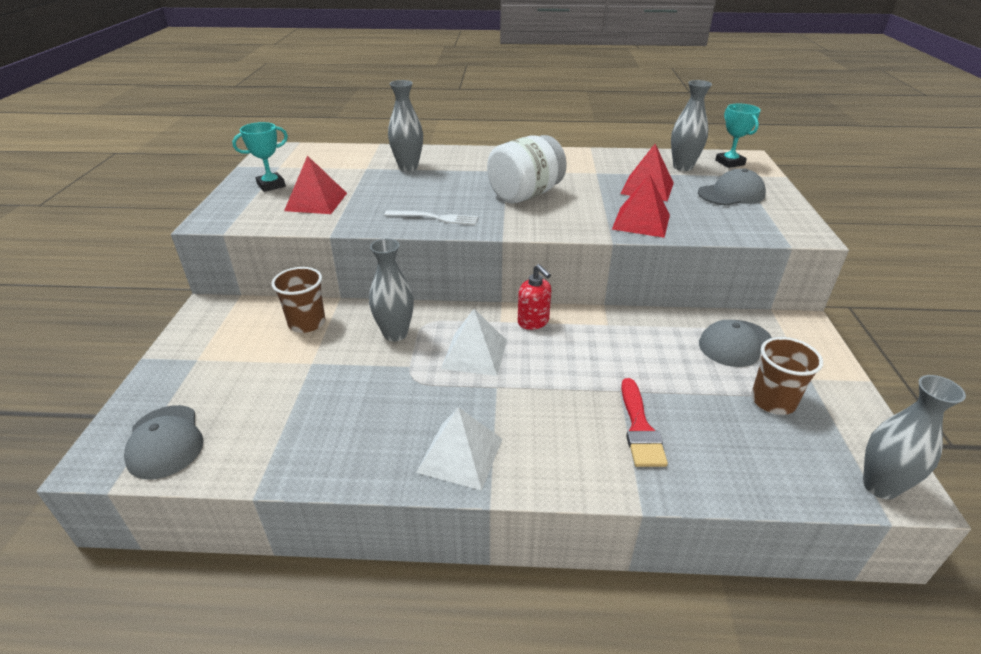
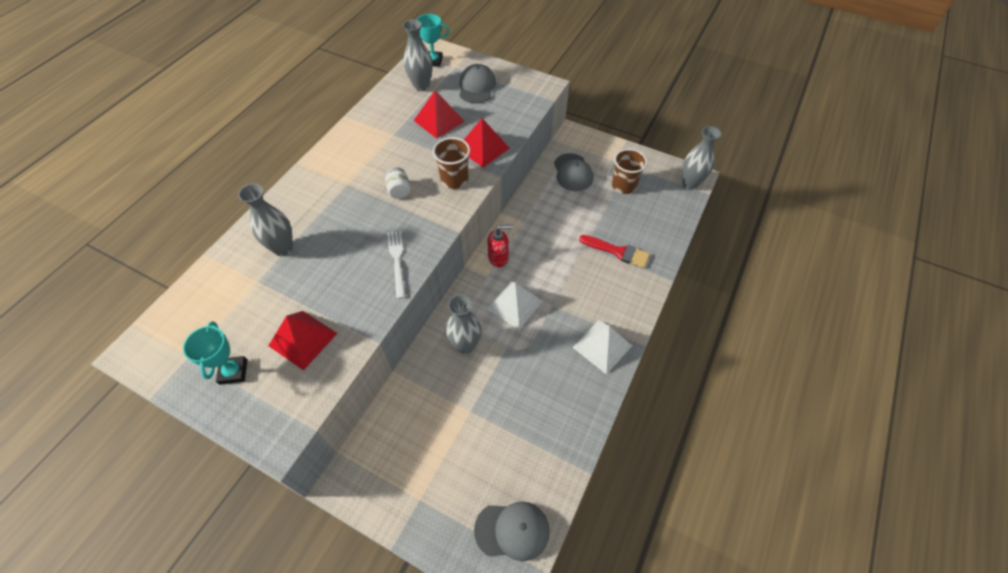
camera: 65 degrees left, 20 degrees up
(307, 323) = (416, 404): brown cup -> brown cup (454, 179)
(435, 218) = (397, 261): white fork -> white fork turned 45 degrees counterclockwise
(525, 195) = (399, 191): white jar -> white jar, size x0.46

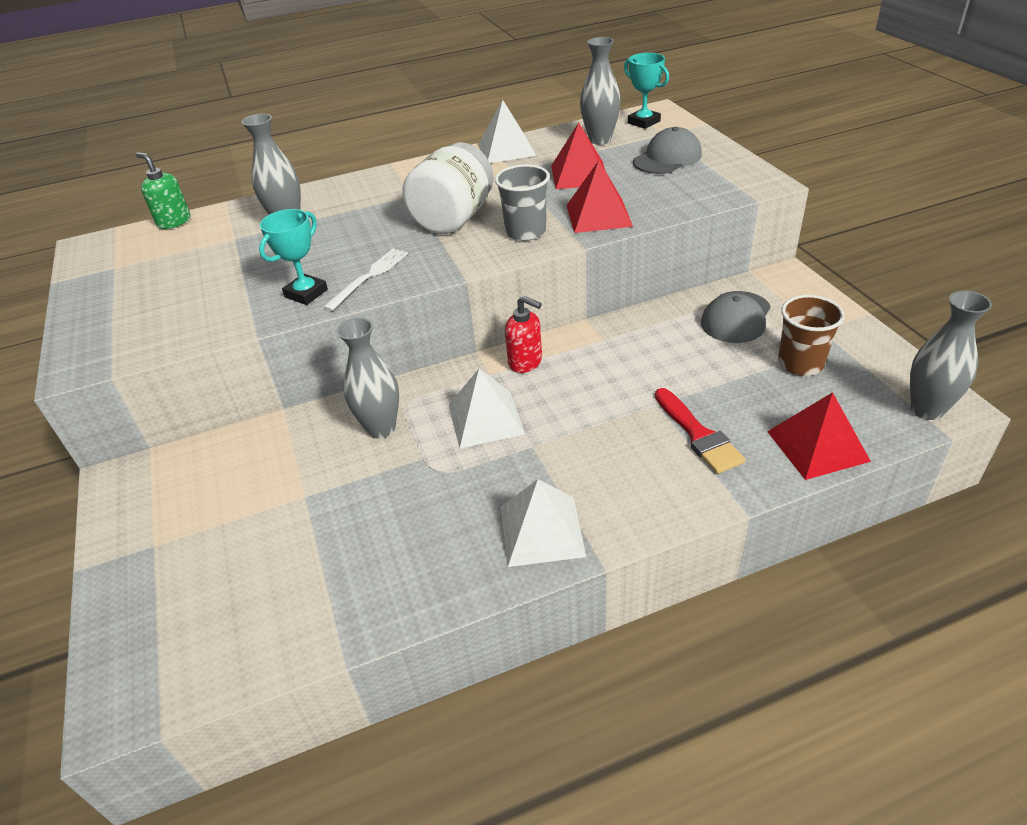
camera: 45 degrees right, 15 degrees down
(184, 293) = (174, 222): none -> green soap dispenser
(233, 372) = (124, 296): turquoise trophy -> turquoise trophy (306, 293)
(303, 339) = (203, 300): red pyramid -> red pyramid (817, 446)
(368, 118) = (506, 149): none -> white pyramid
(399, 191) = (453, 219): white jar -> white jar, size x2.16
(454, 179) = (525, 231): brown cup -> grey cup
(512, 530) = (189, 653): grey cap -> none

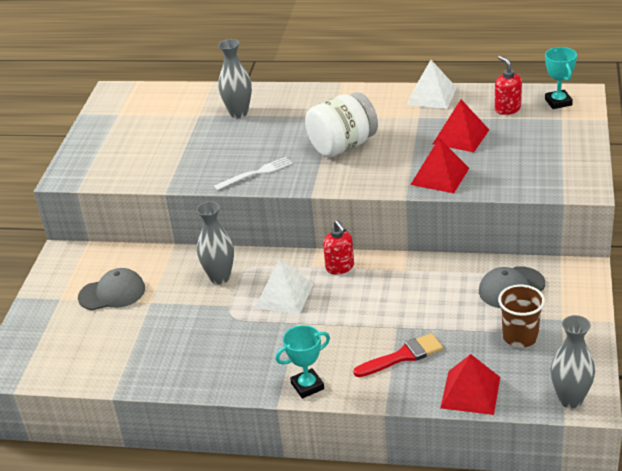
camera: 30 degrees right, 5 degrees down
(174, 222) = (172, 89): green soap dispenser -> none
(306, 293) = (212, 172): turquoise trophy -> turquoise trophy (307, 386)
(525, 231) = (380, 172): grey cup -> none
(542, 530) = (261, 373): white pyramid -> none
(600, 140) = (507, 109): grey vase -> red soap dispenser
(667, 158) = (539, 143): grey cap -> grey cap (112, 293)
(698, 435) = (403, 356): red brush -> red brush turned 120 degrees counterclockwise

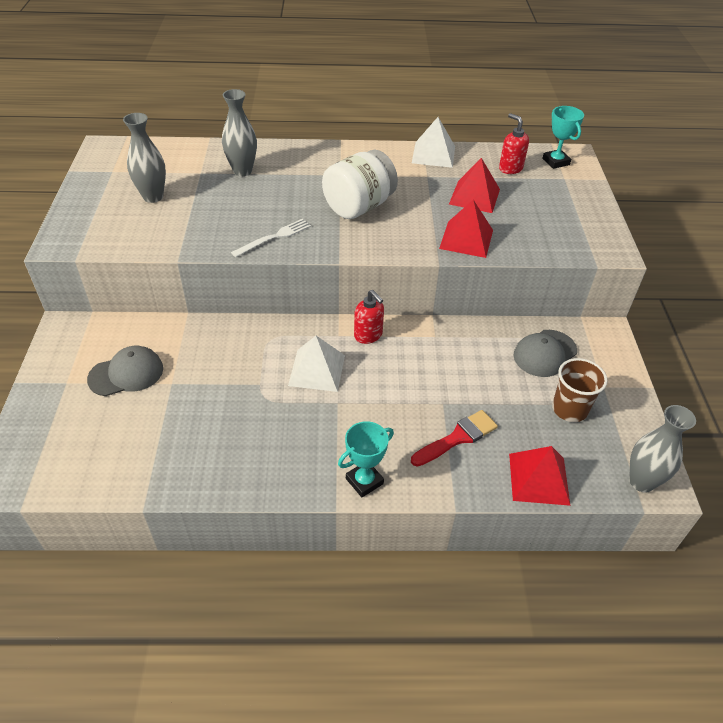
camera: 15 degrees left, 10 degrees up
(220, 277) = (244, 351): grey vase -> grey vase (153, 197)

